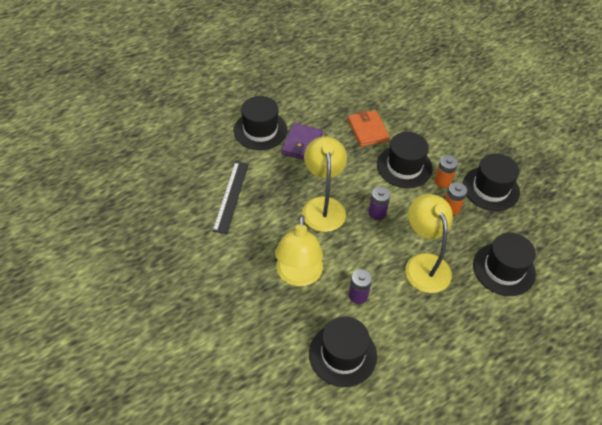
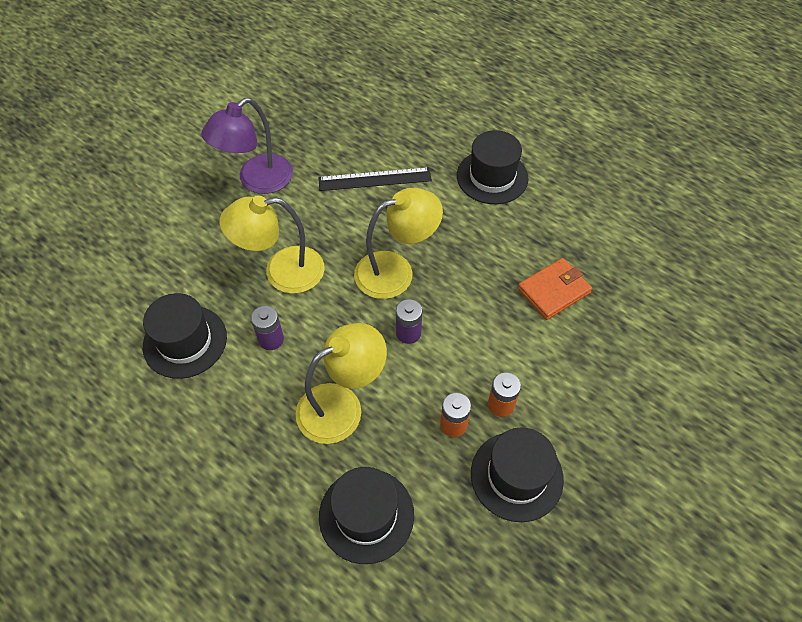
camera: 75 degrees right, 5 degrees up
(196, 274) = (257, 181): none -> purple lamp
(302, 144) = (490, 224): purple wallet -> none
(404, 166) = (506, 349): black hat -> none

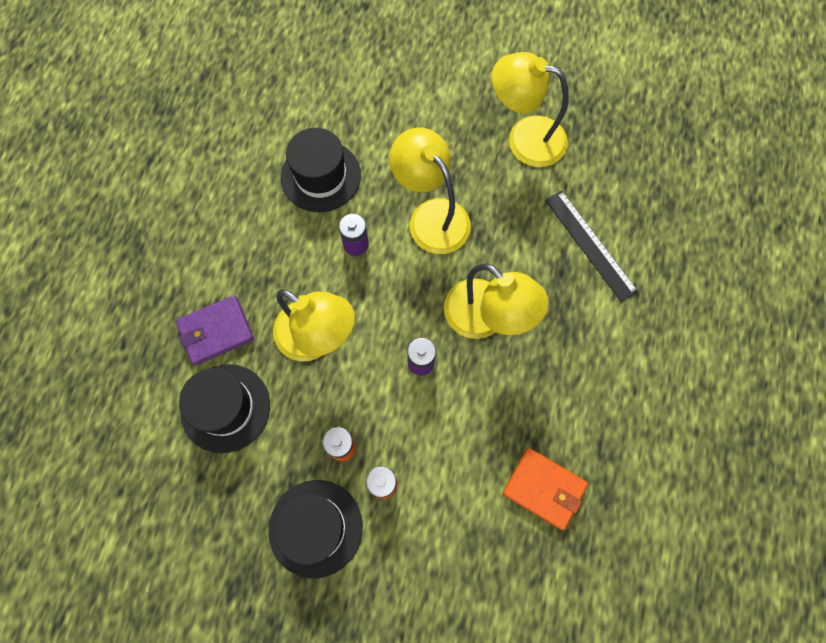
camera: 65 degrees right, 15 degrees up
(257, 181) = (524, 138): purple lamp -> yellow lamp
(284, 495) = (216, 331): none -> purple wallet
(492, 177) = (664, 363): black hat -> none

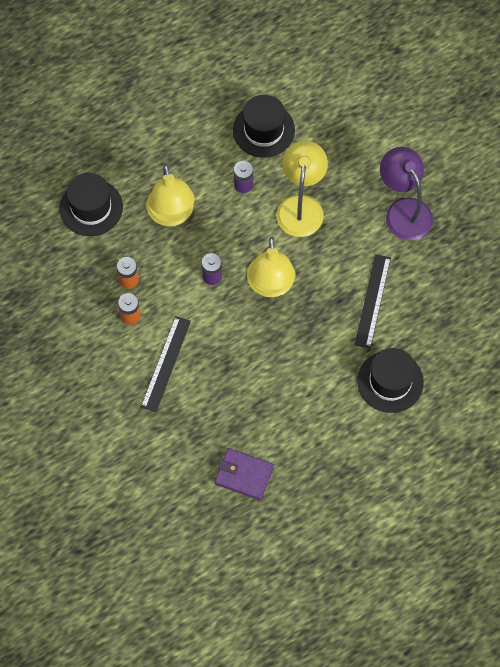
camera: 45 degrees right, 5 degrees down
(216, 331) = (124, 165): purple wallet -> purple wallet (244, 475)
(315, 528) = (77, 304): black hat -> black hat (390, 381)
(471, 499) = (166, 363): none -> black ruler
(524, 138) = (403, 210): yellow lamp -> purple lamp
(544, 488) = (207, 393): orange wallet -> none

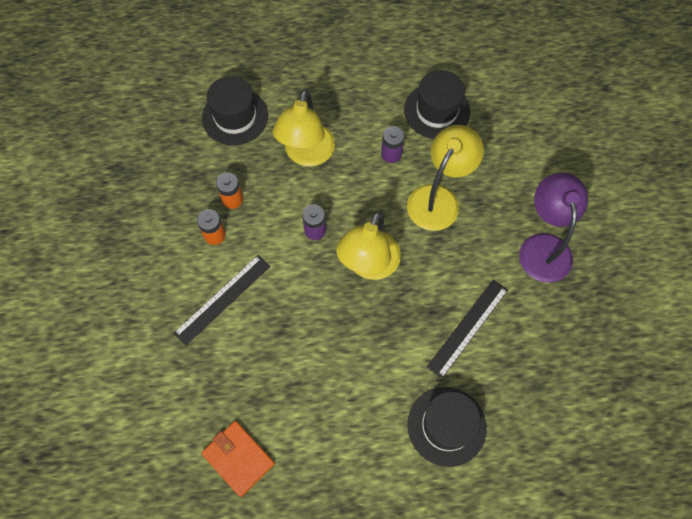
camera: 25 degrees right, 0 degrees up
(244, 475) = (238, 458): purple wallet -> orange wallet

